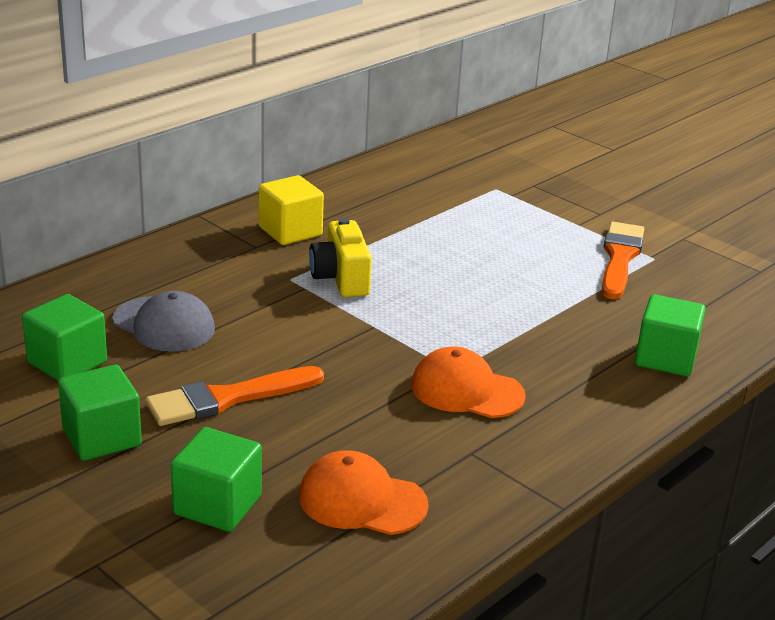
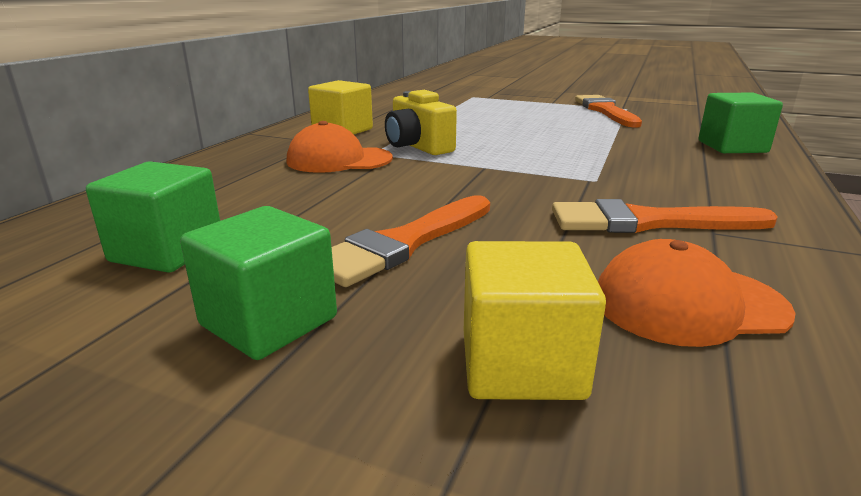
camera: 20 degrees left, 5 degrees down
(164, 325) = (272, 200): grey cap -> none
(217, 505) = (521, 364): green cube -> yellow cube
(433, 429) = (649, 222): none -> orange brush
(466, 390) = (628, 190): orange cap -> orange cap (339, 160)

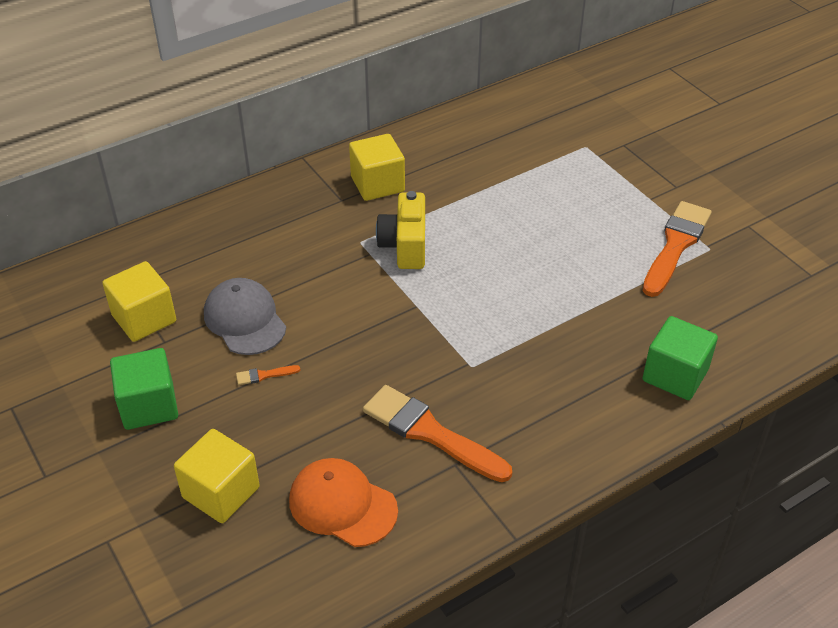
camera: 35 degrees right, 20 degrees up
(167, 251) = (144, 318): green cube -> yellow cube
(318, 216) = (245, 320): none -> grey cap
(339, 160) = (325, 243): orange cap -> none
(404, 243) = (264, 375): orange brush -> orange brush, size x0.40

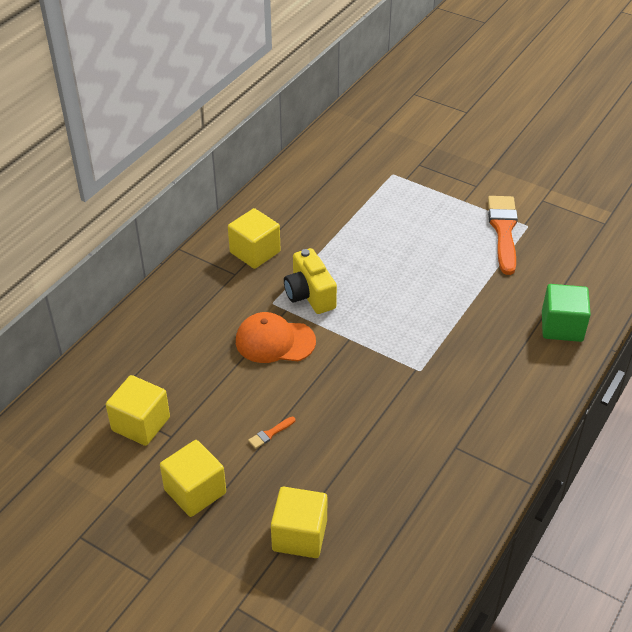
camera: 25 degrees left, 0 degrees up
(149, 405) = (195, 491): green cube -> yellow cube
(245, 320) = (224, 396): grey cap -> none
(342, 505) = (396, 508): orange cap -> orange cap (275, 341)
(430, 433) = (423, 431): orange brush -> none

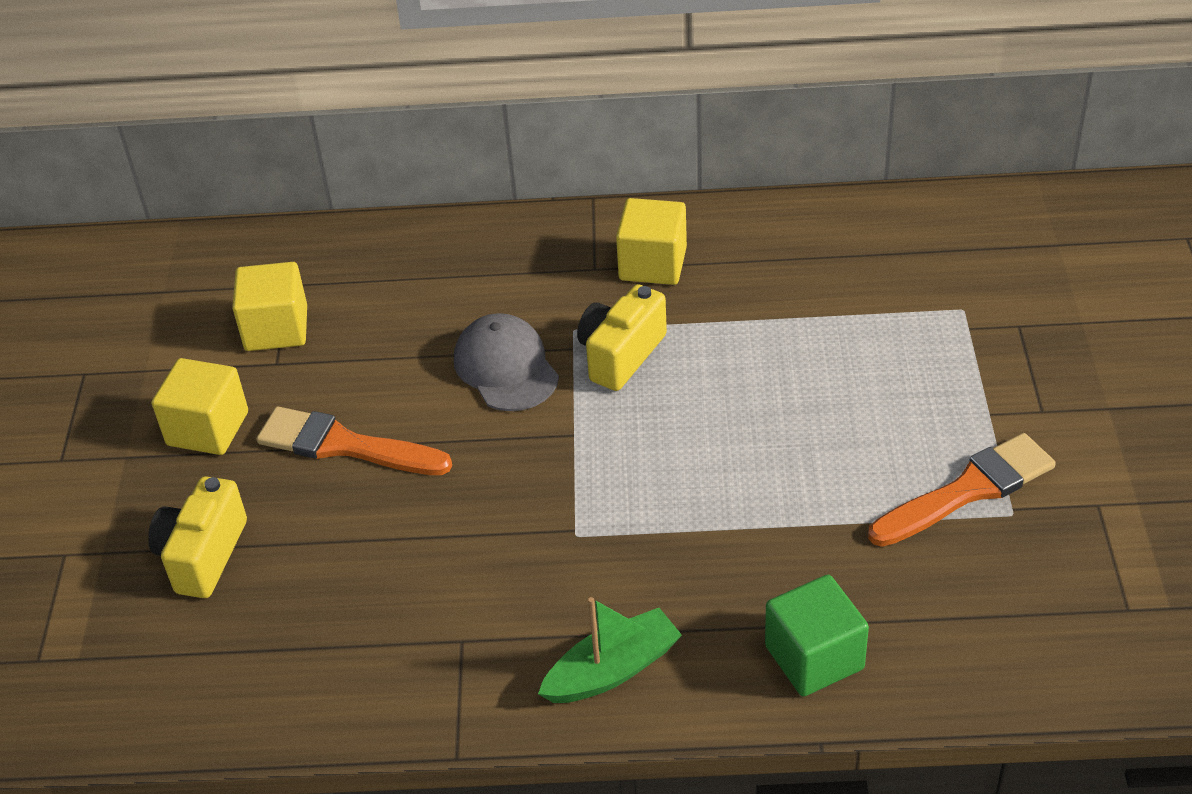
camera: 60 degrees right, 0 degrees up
(270, 433) = (345, 445): orange brush -> orange brush, size x2.49
(275, 341) = (506, 367): orange cap -> grey cap
(299, 535) = (203, 555): yellow cube -> yellow camera
(518, 398) = (612, 670): none -> green boat

